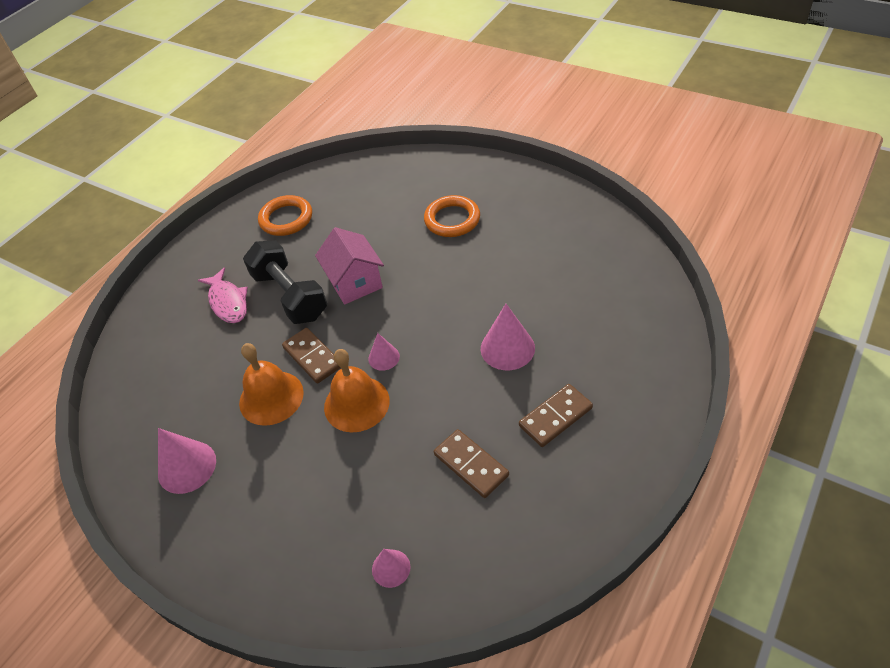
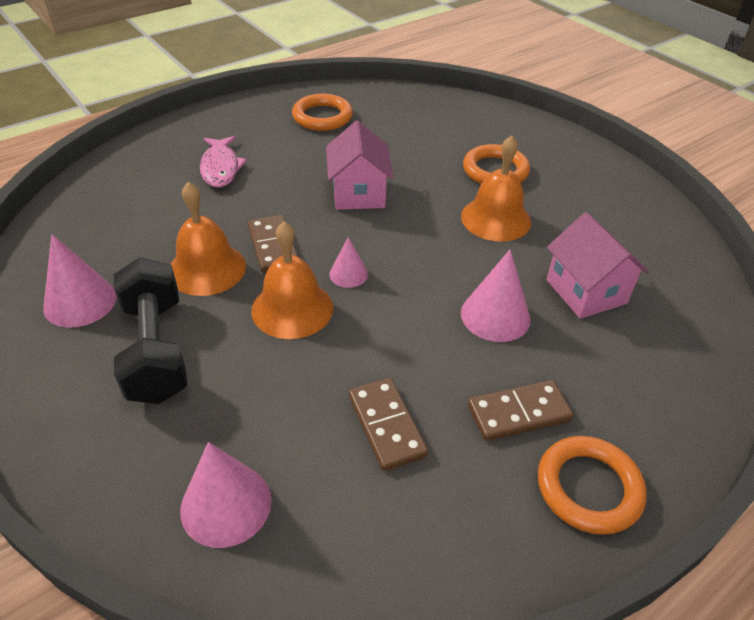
camera: 15 degrees right, 5 degrees down
(290, 295) = (285, 183): black dumbbell -> black dumbbell (156, 349)
(391, 568) = (226, 504): pink cone -> pink cone, size x1.71
(472, 264) = (495, 219): none -> orange bell
(563, 302) = (586, 291): none -> pink house
(621, 450) = (588, 488): none -> orange ring

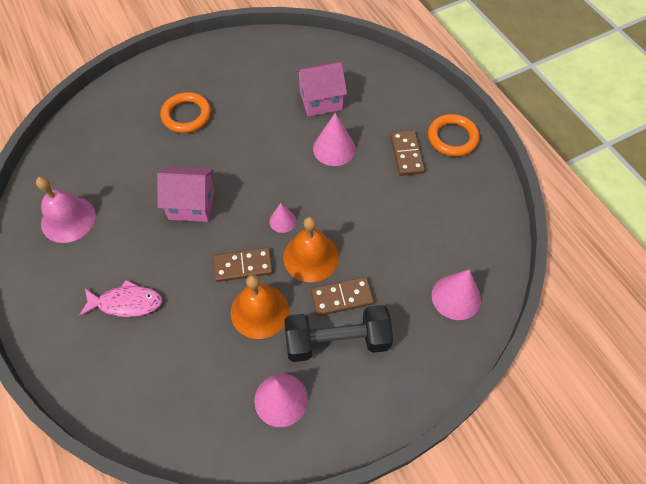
camera: 80 degrees left, 15 degrees up
(322, 117) = (68, 219): orange ring -> pink bell
(386, 425) = (410, 216): brown domino -> brown domino (342, 298)
(495, 219) = (242, 128): orange bell -> none

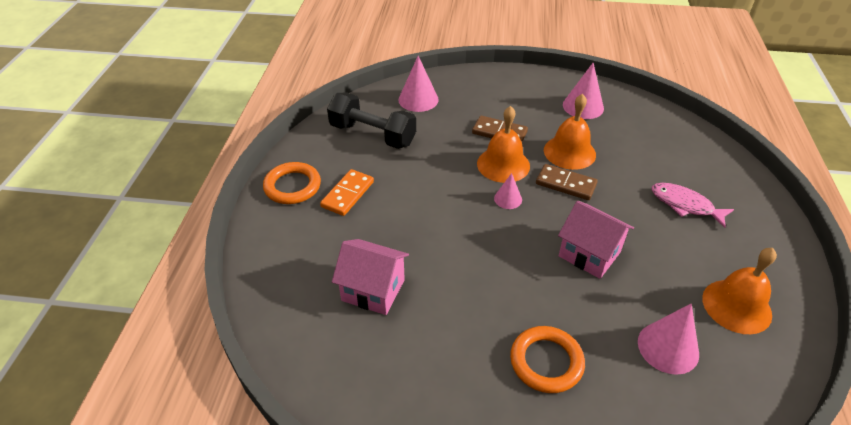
camera: 145 degrees left, 15 degrees down
(68, 219) = (736, 306): pink bell -> orange bell
(334, 148) = (407, 233): pink cone -> pink cone (668, 347)
(337, 341) = (522, 114): black dumbbell -> black dumbbell (372, 135)
(406, 154) = (347, 194): brown domino -> orange domino

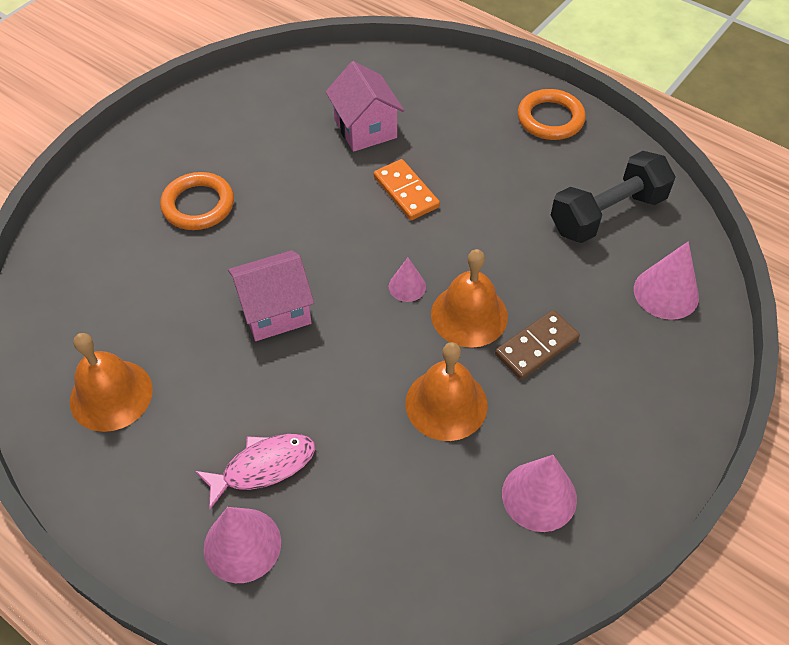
camera: 120 degrees right, 10 degrees up
(347, 194) = (509, 155): orange domino -> orange domino (406, 192)
(373, 290) = (365, 128): pink house -> pink house turned 75 degrees counterclockwise
(565, 184) = (391, 359): brown domino -> none
(668, 347) = (130, 299): pink cone -> pink cone (242, 545)

